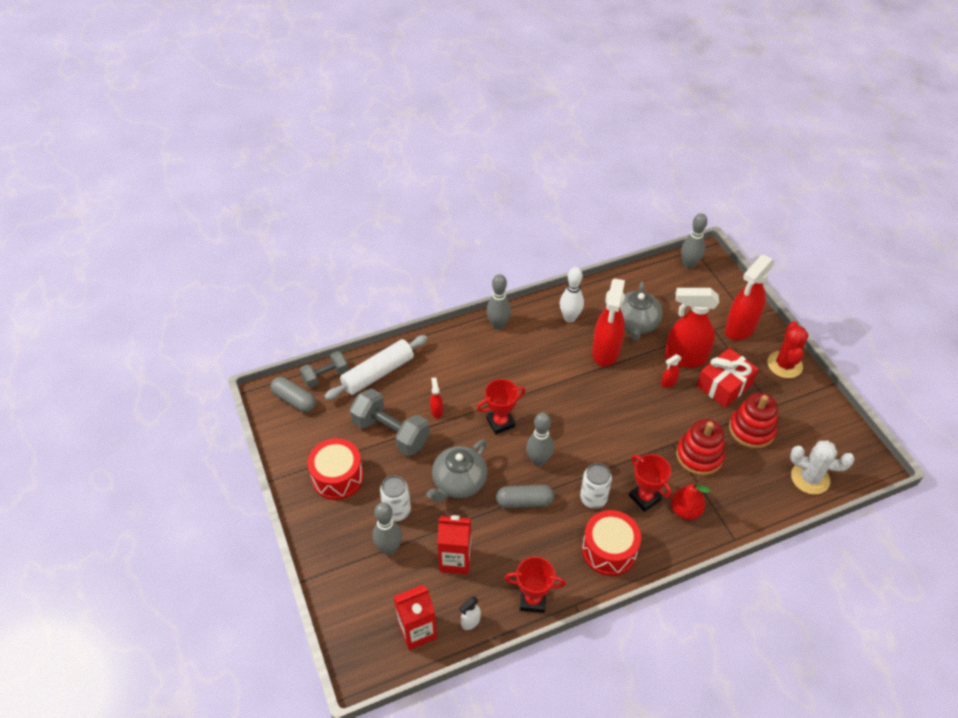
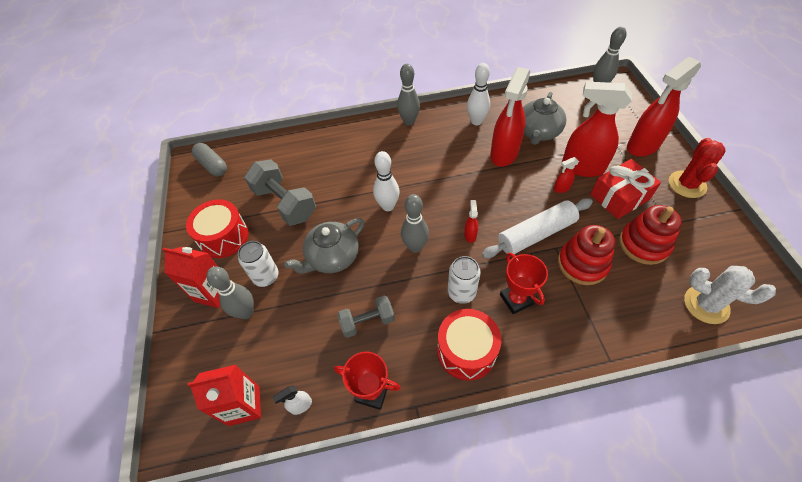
camera: 15 degrees right, 5 degrees up
(325, 376) = (246, 148): grey dumbbell -> grey dumbbell (367, 321)
(378, 373) = (291, 151): white rolling pin -> white rolling pin (536, 234)
(436, 411) = (332, 189): red spray bottle -> red spray bottle (470, 235)
(455, 560) = (305, 335): red carton -> red carton (213, 293)
(500, 422) = (388, 206): red trophy -> white bowling pin
(524, 501) = (391, 285): grey capsule -> none
(685, 510) = (558, 320): red pear -> none

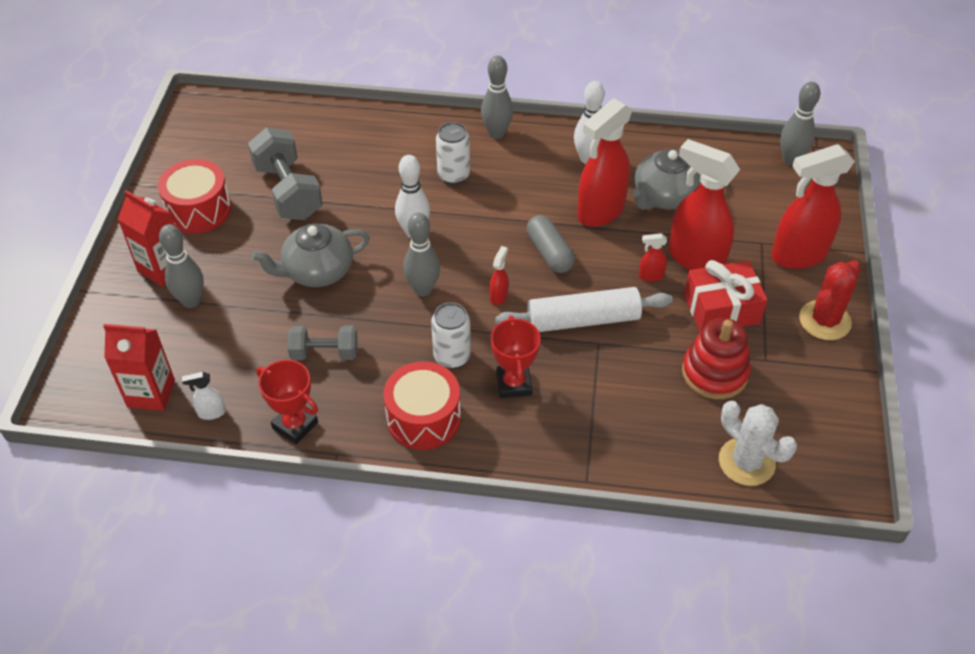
camera: 15 degrees right, 5 degrees down
(212, 165) = (219, 119): grey capsule -> grey capsule (549, 253)
(266, 276) = (230, 269): white can -> white can (453, 175)
(582, 264) = (620, 371): red stacking toy -> none

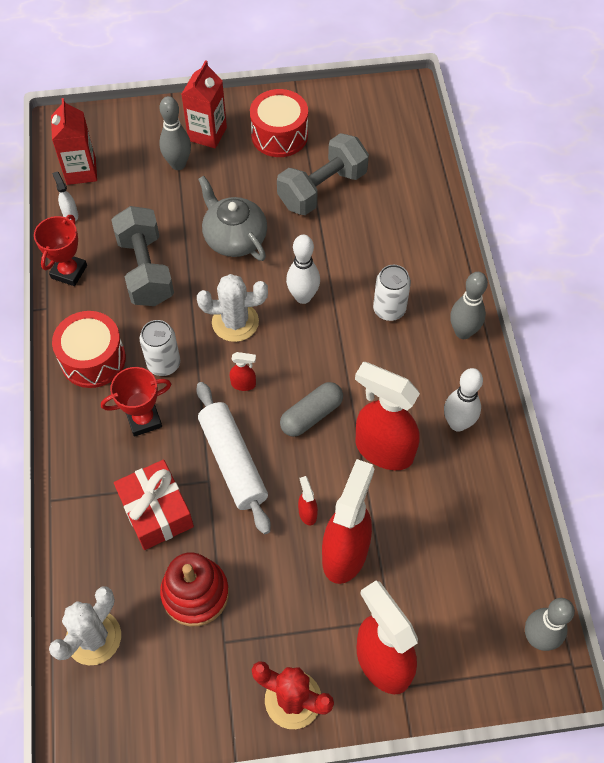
camera: 75 degrees right, 10 degrees up
(324, 353) = (146, 270): grey dumbbell -> grey dumbbell, size x1.65
(423, 289) = (235, 322): grey bowling pin -> white cactus
(664, 196) = (427, 508): grey teapot -> none
(721, 309) = (281, 589): red gift -> red gift (156, 511)

